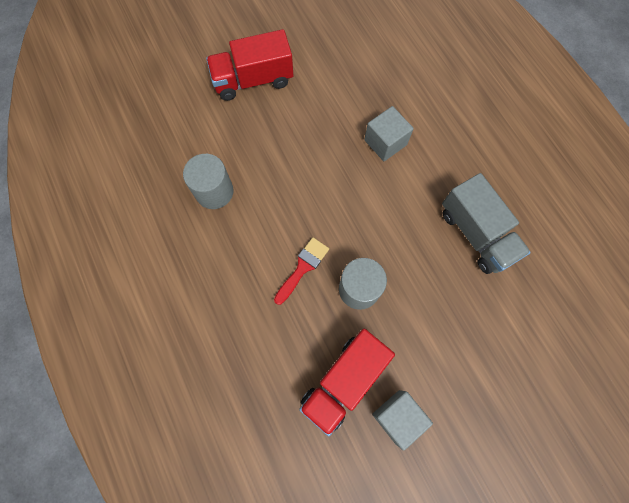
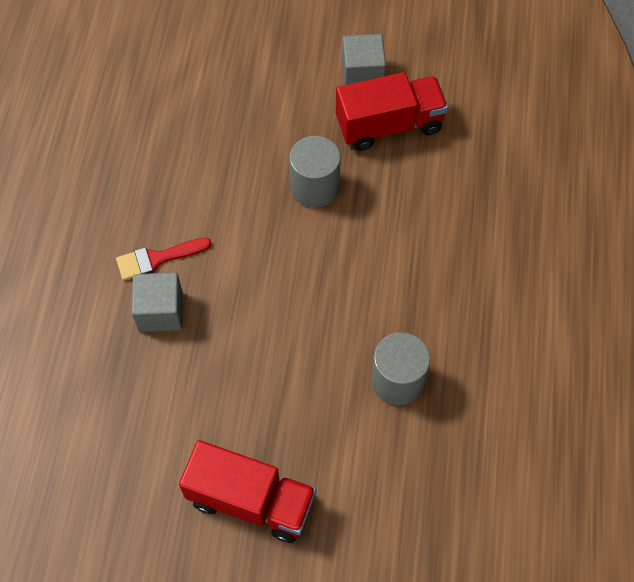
camera: 145 degrees left, 10 degrees down
(303, 267) = (355, 239): red brush -> red brush (157, 259)
(476, 233) = (157, 164): grey truck -> none

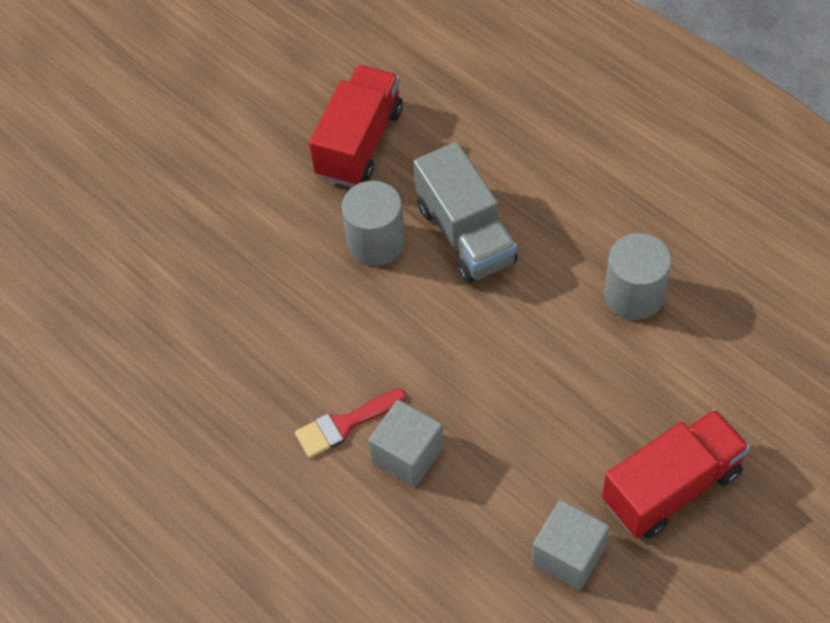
camera: 50 degrees left, 5 degrees down
(157, 259) = (344, 424): red brush -> red brush turned 45 degrees clockwise
(362, 75) = (284, 130): grey cube -> grey cube (568, 555)
(364, 238) = (465, 234): none -> grey truck

